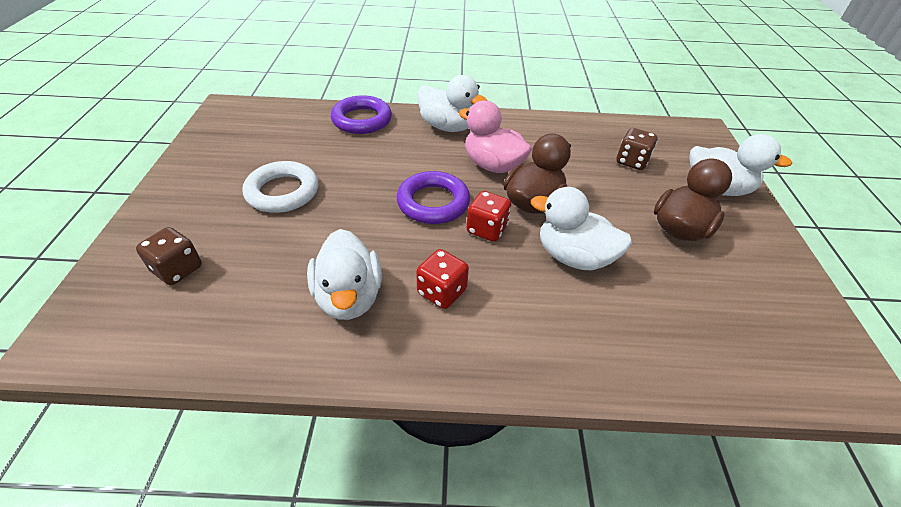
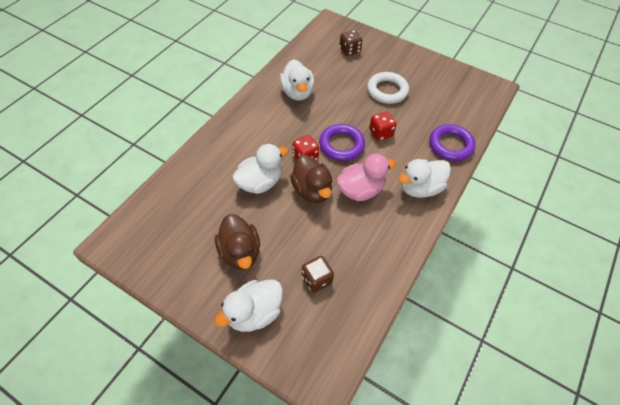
camera: 120 degrees right, 10 degrees up
(349, 297) = (297, 92): white duck -> white duck turned 120 degrees counterclockwise
(441, 292) = (277, 122): red dice -> red dice (381, 133)

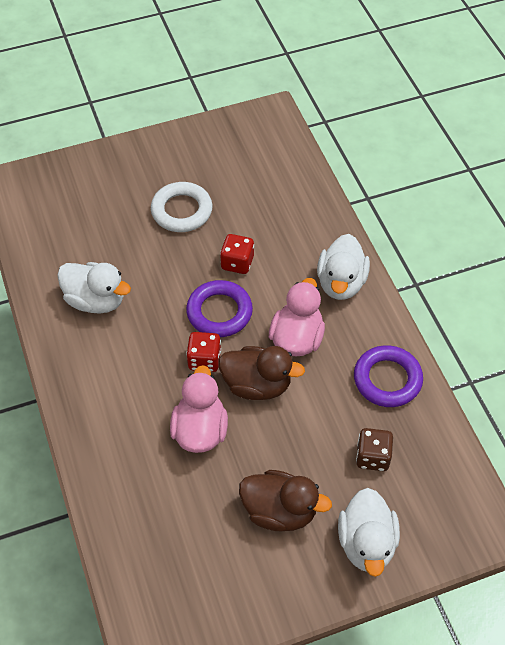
camera: 50 degrees left, 0 degrees up
(260, 183) = (200, 430): white duck -> pink duck
(349, 50) = (80, 199): brown dice -> none
(450, 145) = (311, 214): purple ring -> purple ring (387, 379)

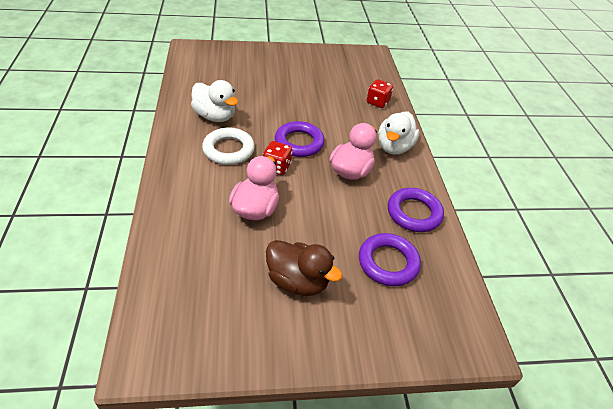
camera: 10 degrees right, 10 degrees down
(181, 211) = (295, 85): white ring -> white ring (228, 150)
(237, 263) = (322, 119): red dice -> red dice (377, 102)
(257, 385) = (310, 191): brown duck -> none
(366, 543) = (365, 326): white duck -> none
(372, 457) = (388, 262): brown dice -> purple ring

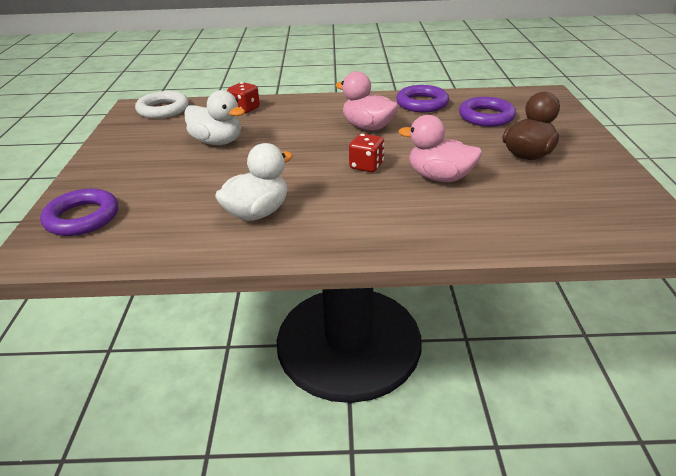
camera: 80 degrees left, 10 degrees down
(228, 150) = (335, 198): white ring -> white ring (163, 109)
(299, 143) = (320, 153): purple ring -> purple ring (82, 218)
(394, 147) = (327, 106): white duck -> white duck (217, 142)

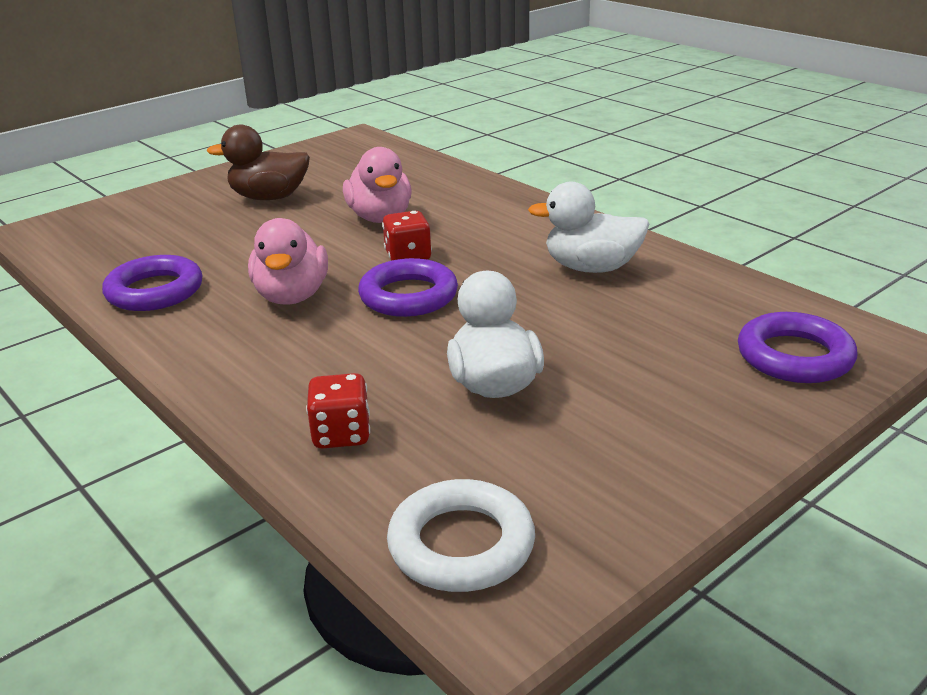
camera: 130 degrees left, 5 degrees down
(486, 117) = (171, 240): purple ring -> purple ring (408, 296)

